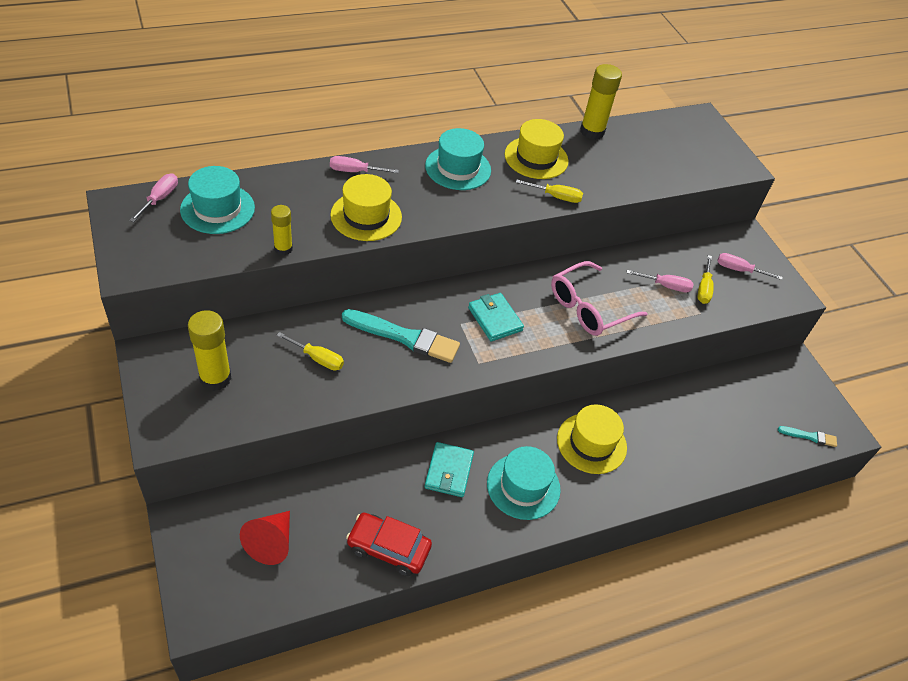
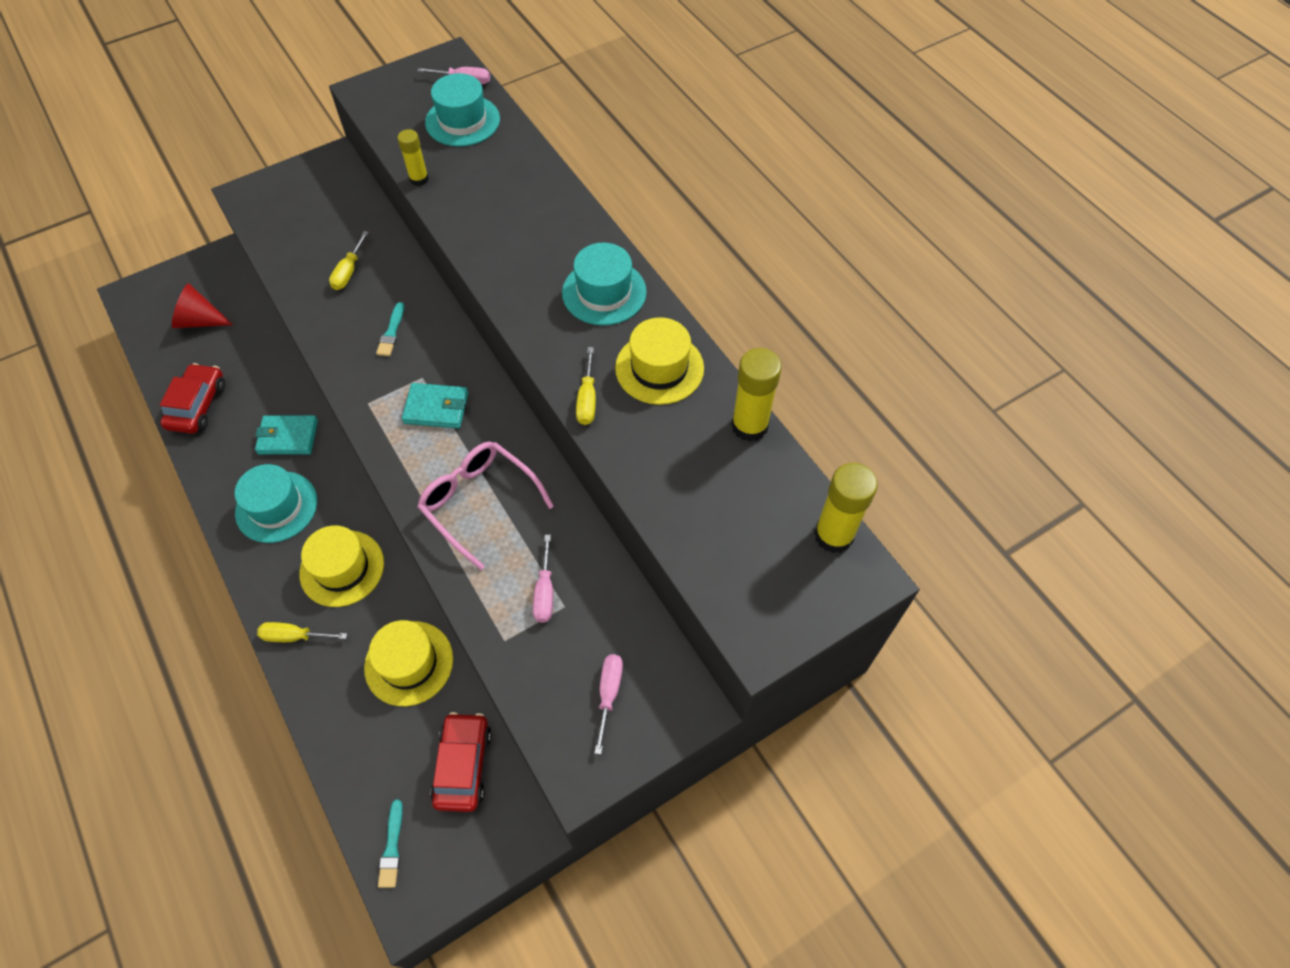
camera: 85 degrees right, 10 degrees up
(215, 378) = (312, 208): yellow glue stick -> yellow glue stick (833, 535)
(355, 171) = (560, 205): pink screwdriver -> none
(366, 216) = (488, 229): yellow hat -> yellow hat (409, 663)
(404, 337) = (391, 332): turquoise brush -> turquoise brush, size x0.50
(495, 319) = (436, 408): turquoise wallet -> turquoise wallet turned 45 degrees clockwise
(704, 288) = (554, 643): yellow screwdriver -> yellow screwdriver (294, 636)
(753, 388) = (463, 765): none -> red car

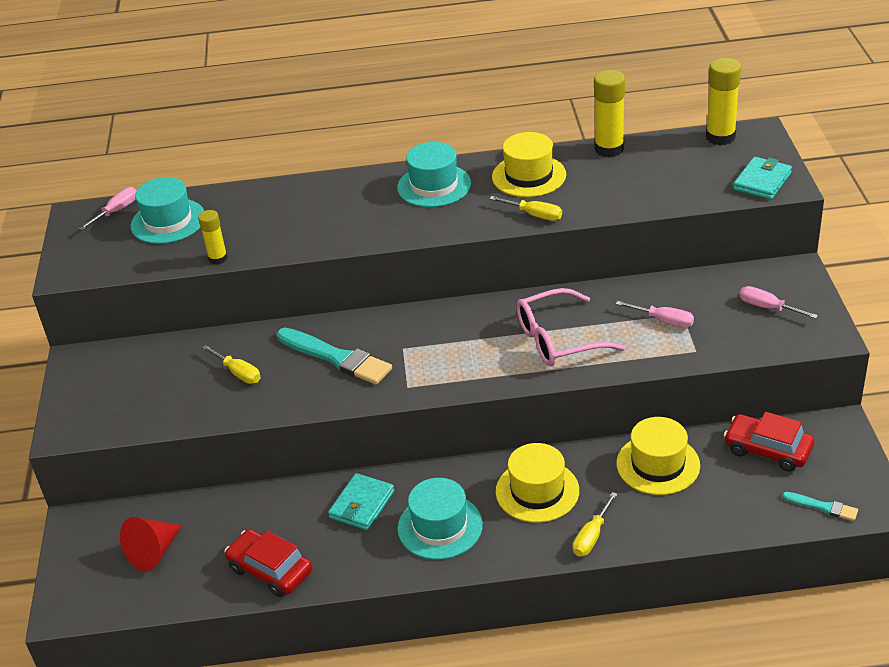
camera: 60 degrees left, 20 degrees down
(391, 332) = (336, 358): turquoise brush -> turquoise brush, size x1.98
(436, 408) = (443, 345): turquoise wallet -> turquoise wallet (762, 181)

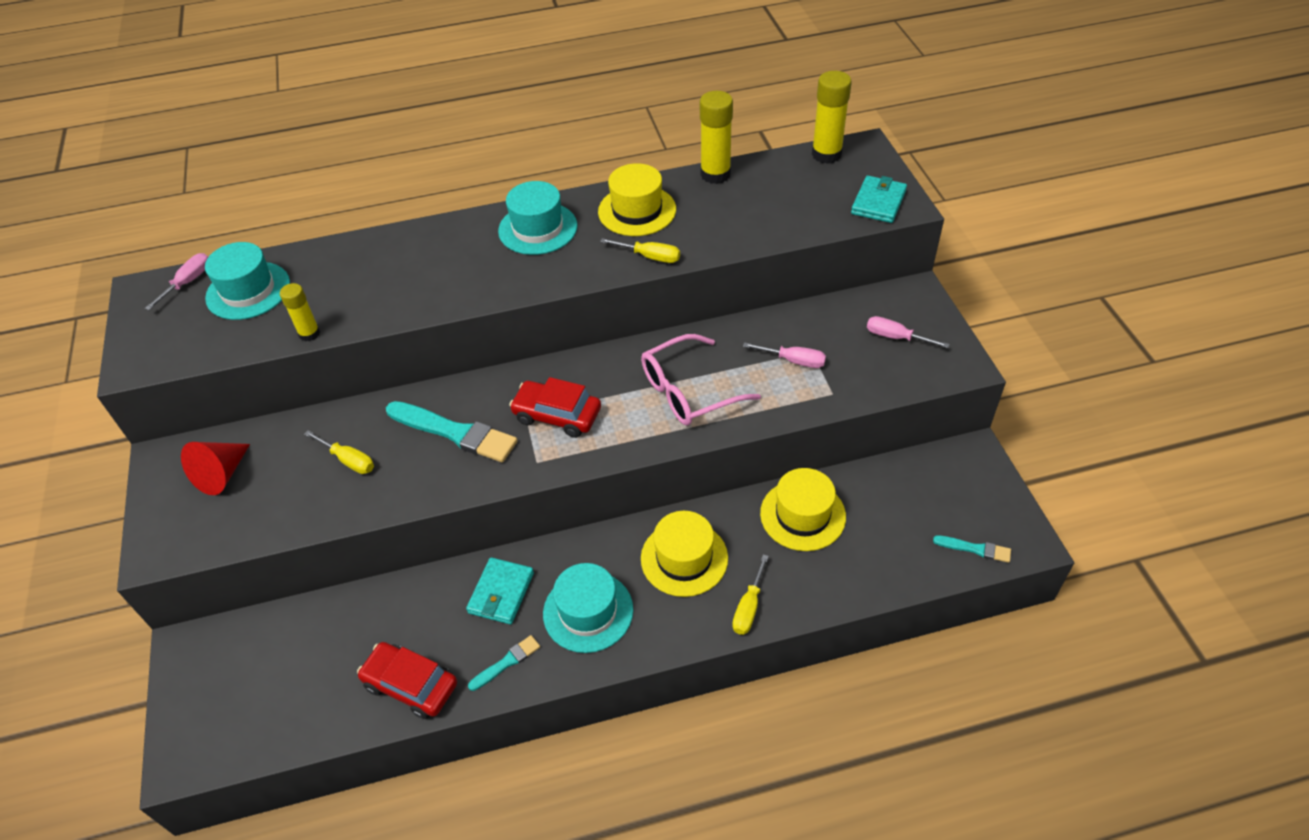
camera: 10 degrees left, 10 degrees up
(154, 552) = (278, 676): red cone -> red cone (221, 474)
(359, 560) = (506, 663): none -> turquoise brush
(767, 450) = (909, 487): red car -> red car (557, 415)

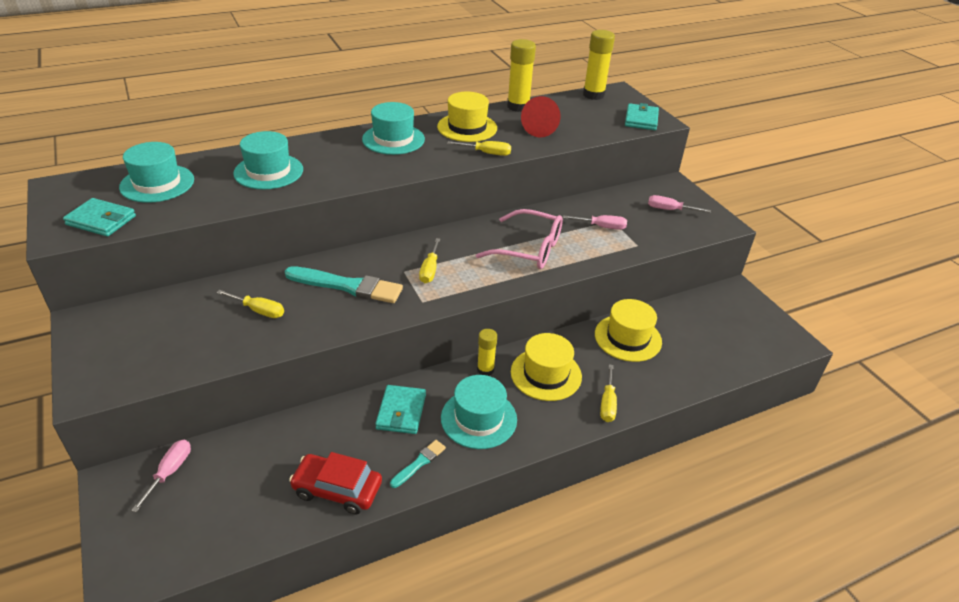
camera: 15 degrees left, 10 degrees down
(180, 344) = (101, 220): none -> turquoise wallet
(188, 282) = (100, 180): pink screwdriver -> pink screwdriver (170, 472)
(221, 474) = (143, 328): red cone -> red cone (540, 129)
(309, 334) = (219, 209): yellow glue stick -> yellow glue stick (485, 370)
(376, 277) = (268, 171): none -> turquoise hat
(557, 415) = (430, 270): red car -> yellow screwdriver
(688, 391) = (529, 249): pink glasses -> pink glasses turned 120 degrees counterclockwise
(974, 549) = (761, 350): turquoise brush -> none

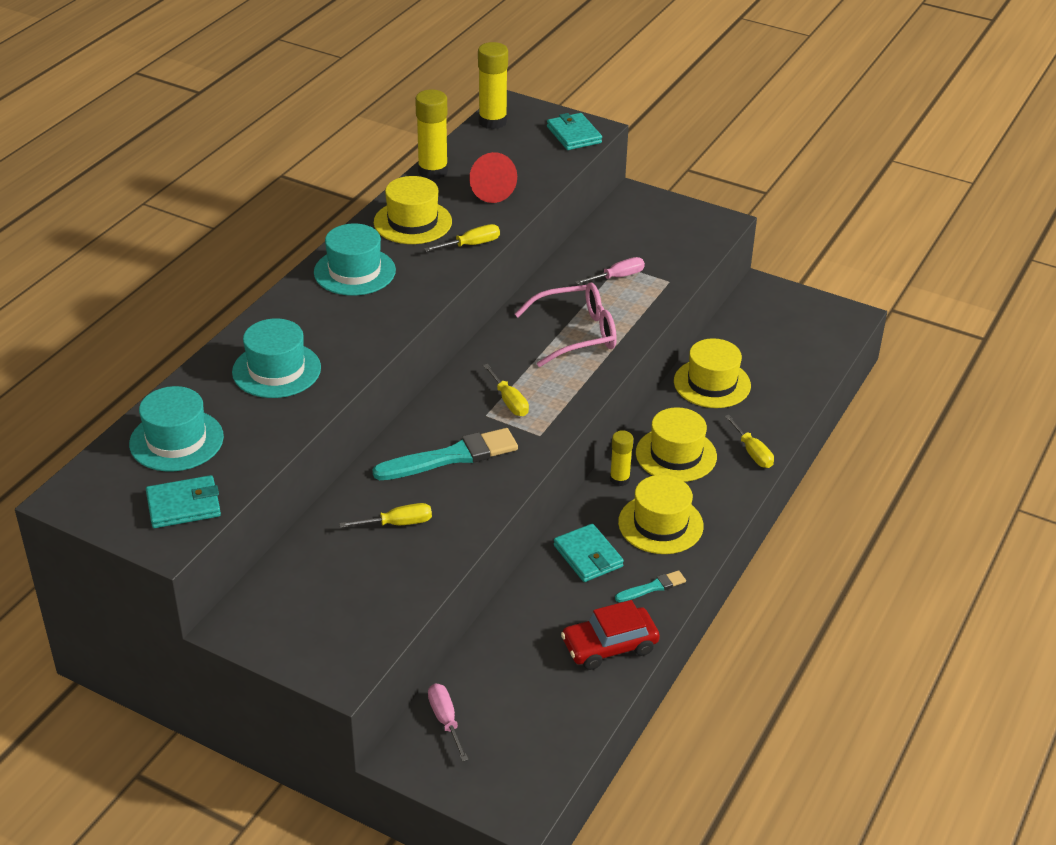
camera: 35 degrees left, 0 degrees up
(419, 463) = (652, 587): turquoise brush -> turquoise brush turned 60 degrees clockwise
(478, 418) = (660, 524): turquoise hat -> yellow hat
(669, 210) = (660, 228): pink screwdriver -> none

